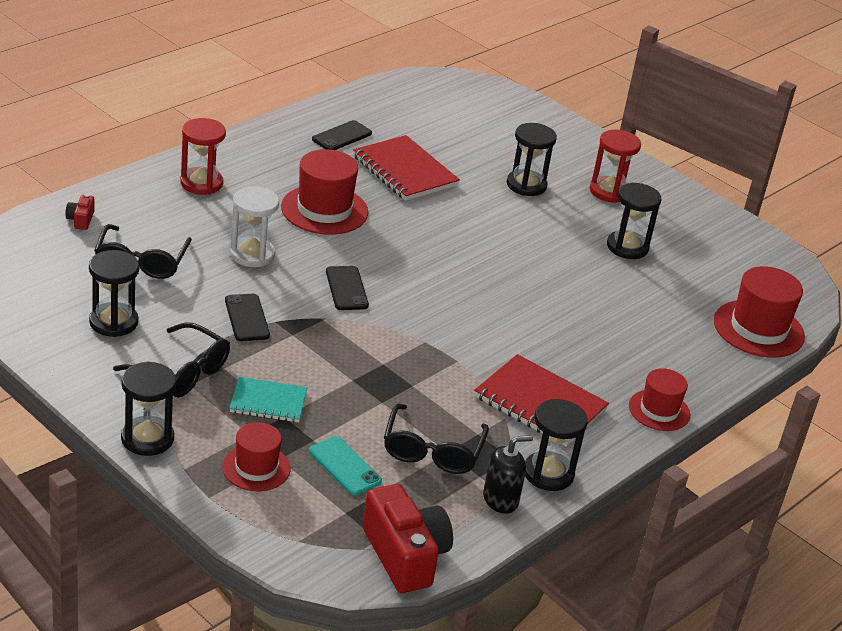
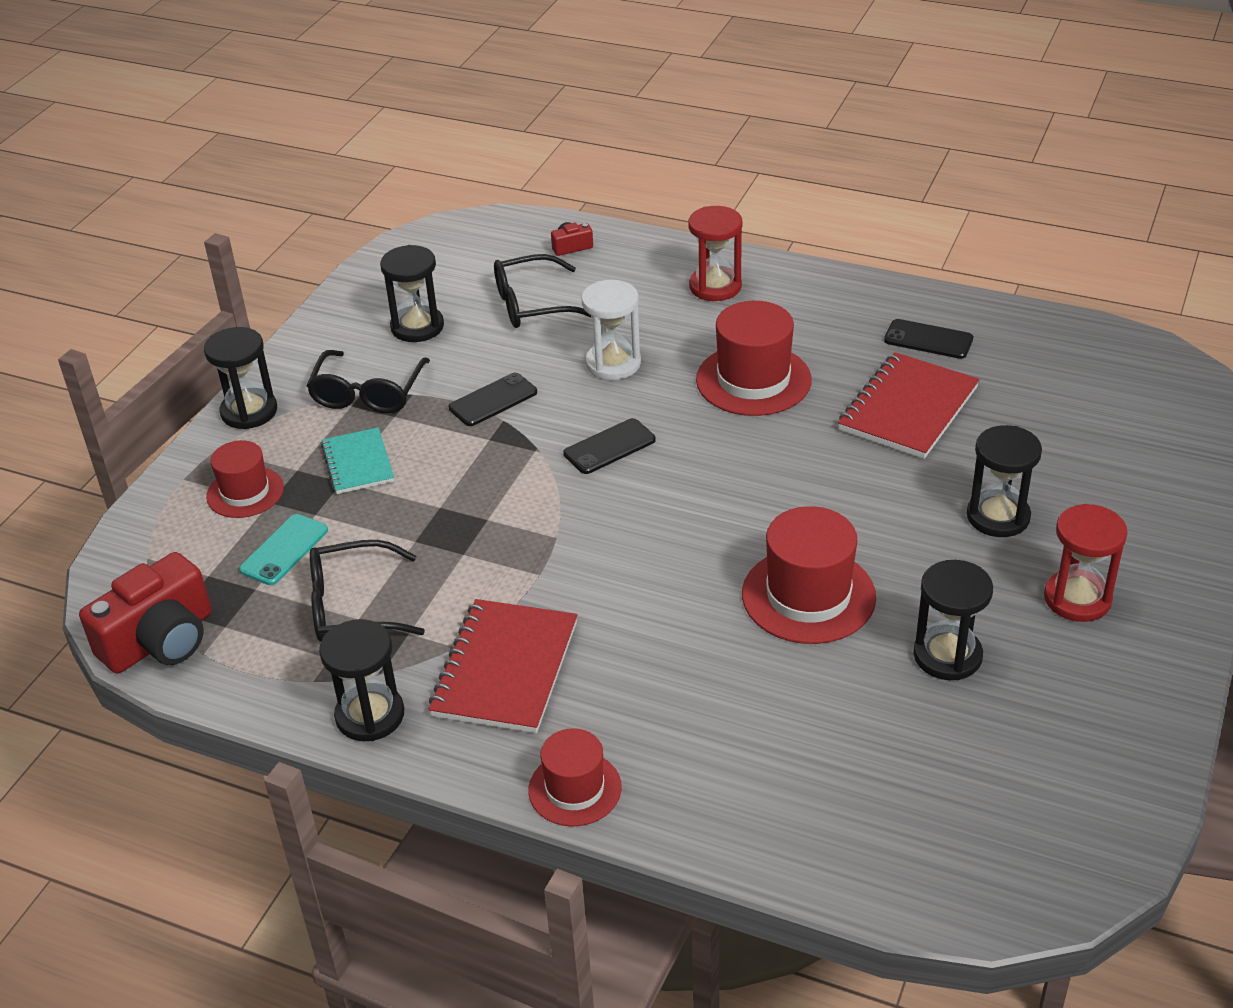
camera: 75 degrees right, 5 degrees up
(500, 500) = (296, 688): black soap dispenser -> none
(758, 329) = (871, 856): red hat -> red hat (808, 595)

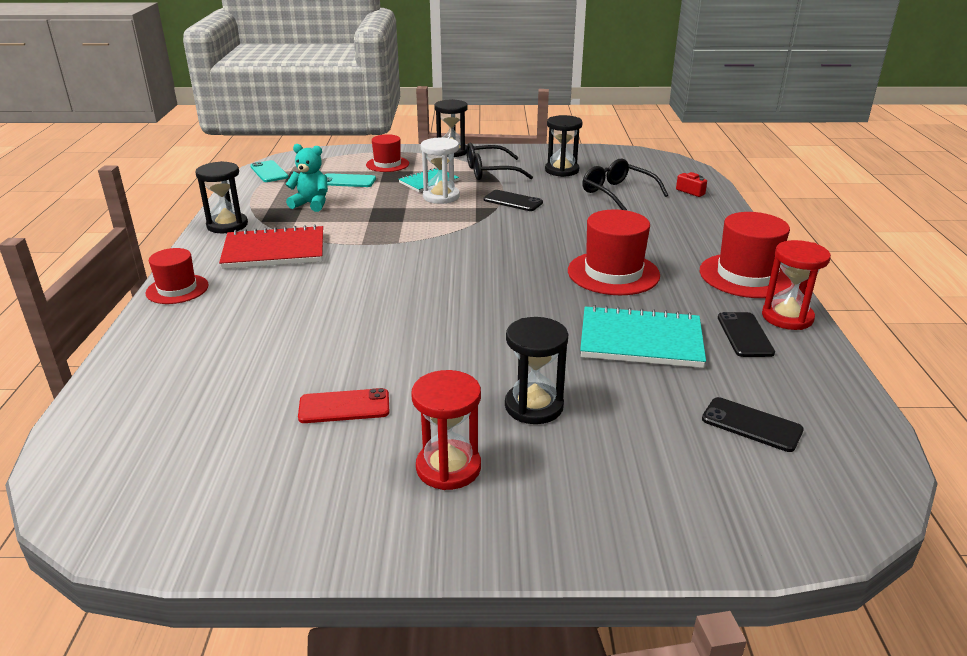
camera: 65 degrees right, 10 degrees down
(160, 640) = (269, 172): red camera -> turquoise phone
(352, 606) = (311, 204): black glasses -> turquoise teddy bear
(609, 447) = (496, 240): black phone -> black phone (751, 425)
(613, 363) = (583, 226): white hourglass -> white hourglass (441, 197)
(715, 286) = (707, 241): red hourglass -> red hourglass (787, 317)
(808, 595) = (386, 335): red hat -> red hat (746, 276)
(908, 409) = (640, 340): red notebook -> turquoise notebook
(947, 656) = (344, 407): black hourglass -> red phone

